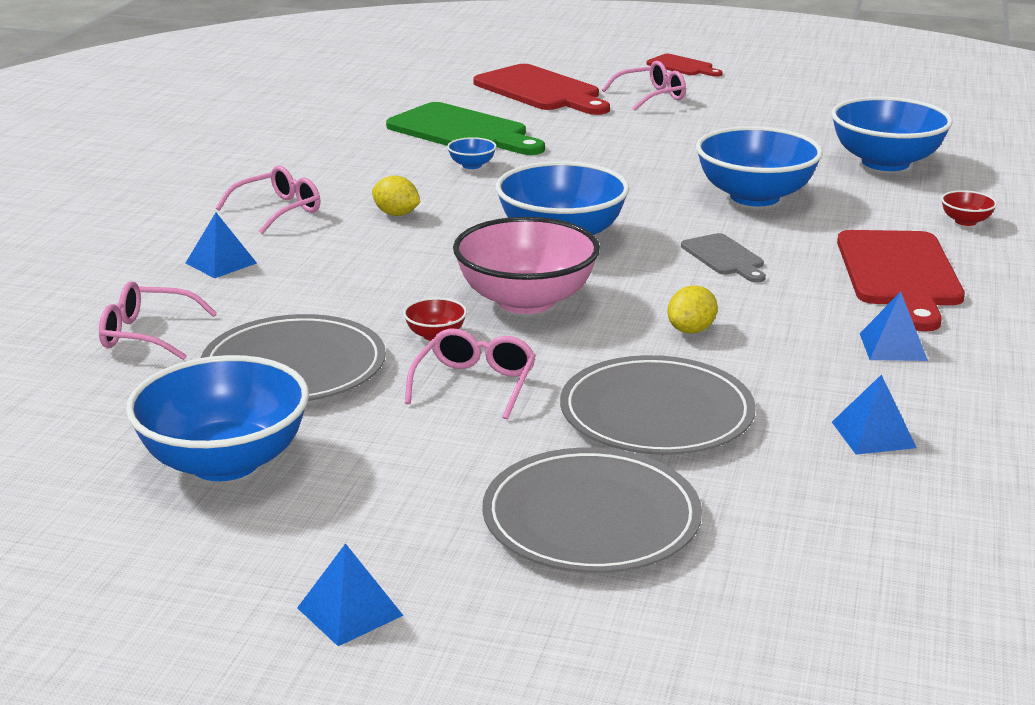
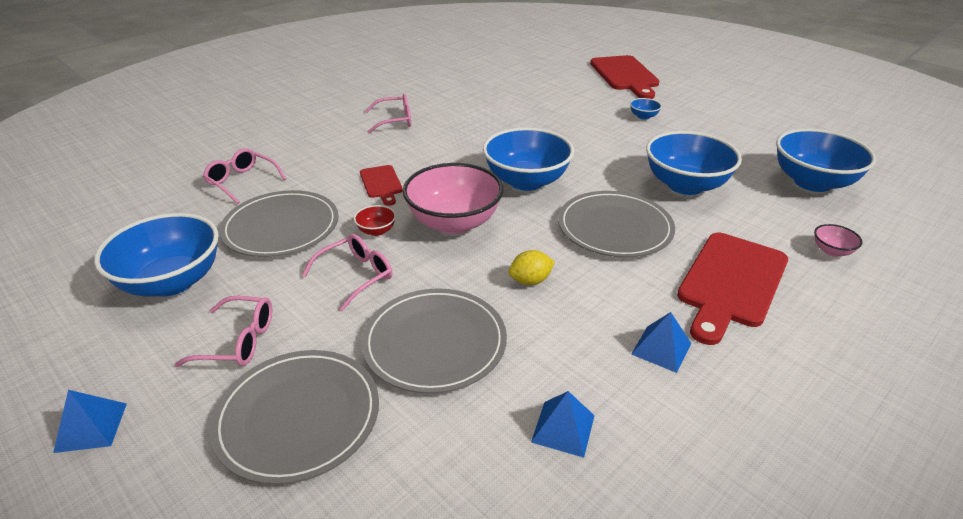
camera: 30 degrees right, 10 degrees up
(221, 263) = (329, 146): blue pyramid -> none
(396, 214) = (451, 139): yellow lemon -> none
(462, 131) = (549, 93): green cutting board -> none
(472, 165) = (529, 117): blue bowl -> blue bowl (643, 116)
(652, 96) = (691, 93): pink glasses -> pink glasses (239, 341)
(682, 66) = (734, 76): red cutting board -> red cutting board (381, 183)
(724, 257) = (614, 228): grey cutting board -> grey plate
(965, 221) = (831, 251): red bowl -> pink bowl

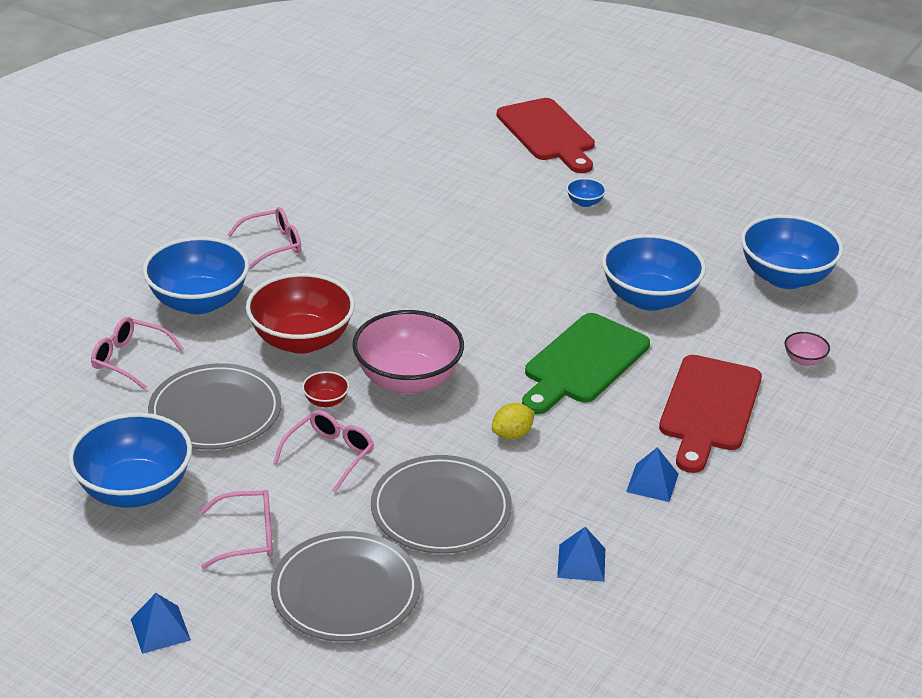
camera: 15 degrees left, 0 degrees up
(381, 183) = (301, 340): red cutting board -> red bowl
(526, 181) = (470, 315): blue bowl -> blue bowl (199, 302)
(614, 228) = (583, 362): grey plate -> green cutting board

